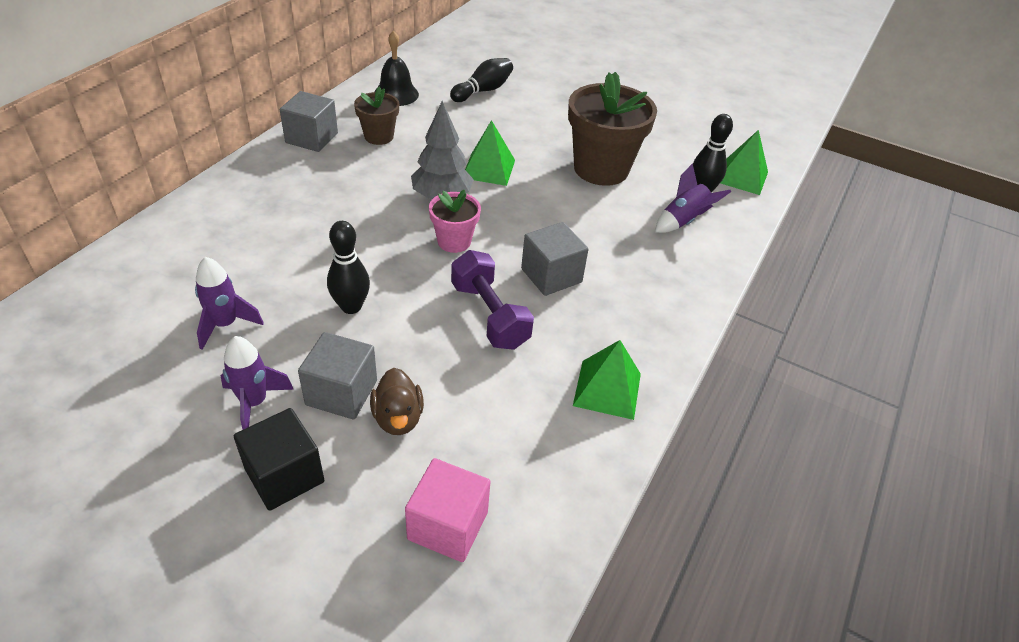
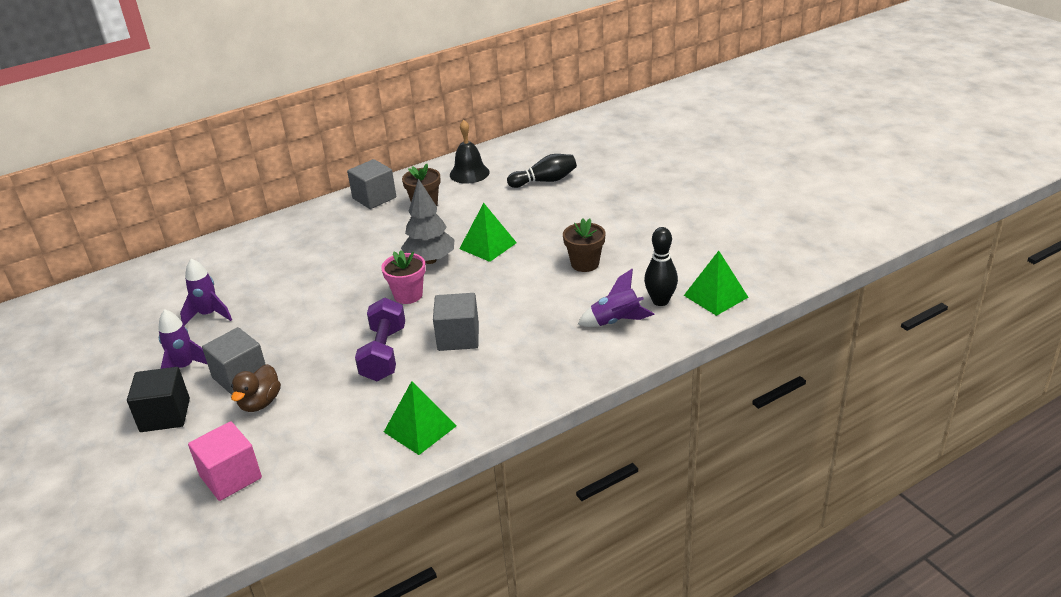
camera: 35 degrees right, 10 degrees down
(351, 307) = (295, 323): black bowling pin -> none
(601, 169) = (585, 264): brown flower pot -> brown flower pot, size x0.53

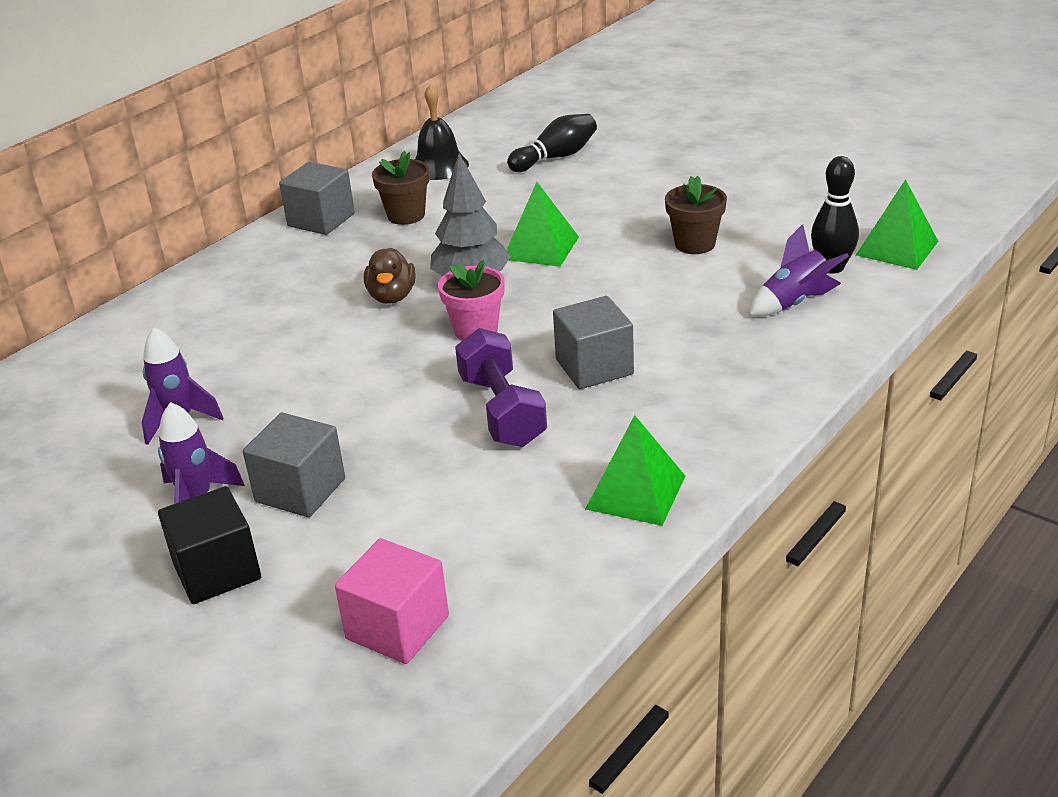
camera: 20 degrees left, 0 degrees up
(260, 403) = (362, 517): brown duck -> brown duck (392, 296)

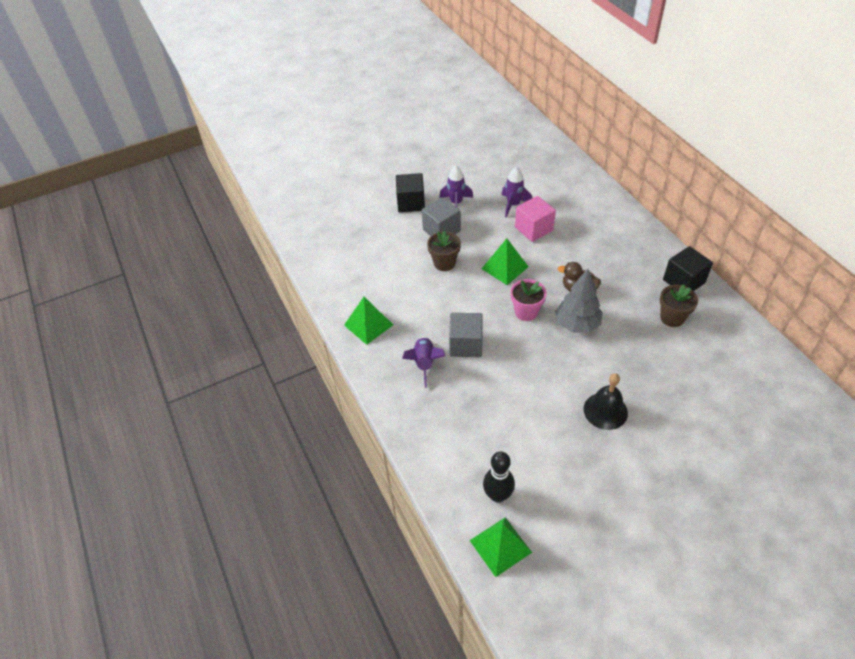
camera: 115 degrees right, 15 degrees up
(321, 220) = (683, 281): grey cube -> black cube
(397, 627) = (349, 239): pink cube -> pink cube (533, 229)
(439, 166) = (738, 351): black bell -> black bell (605, 411)
(502, 411) = (453, 301): purple dumbbell -> none
(541, 248) = (599, 365): green pyramid -> green pyramid (504, 267)
(556, 157) = (727, 416): black bowling pin -> none
(695, 244) = (564, 439): brown flower pot -> brown flower pot (444, 263)
(795, 303) = (471, 455): purple rocket -> purple rocket (424, 363)

